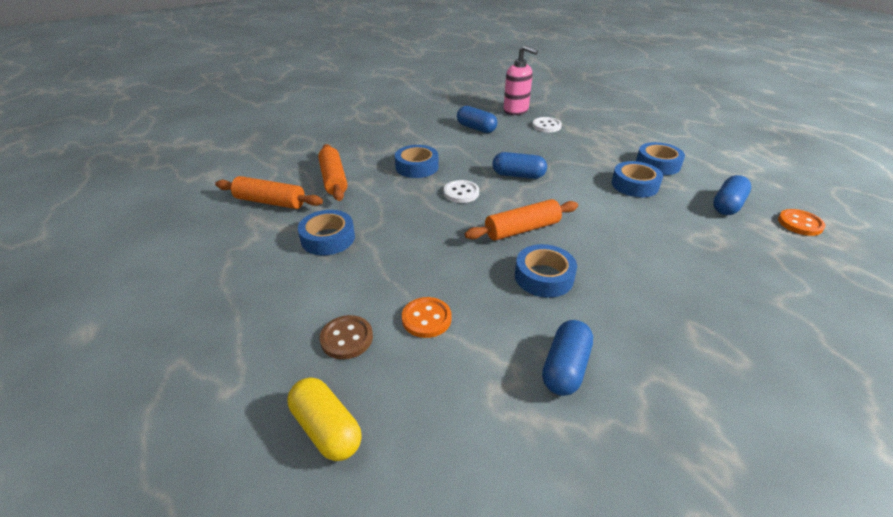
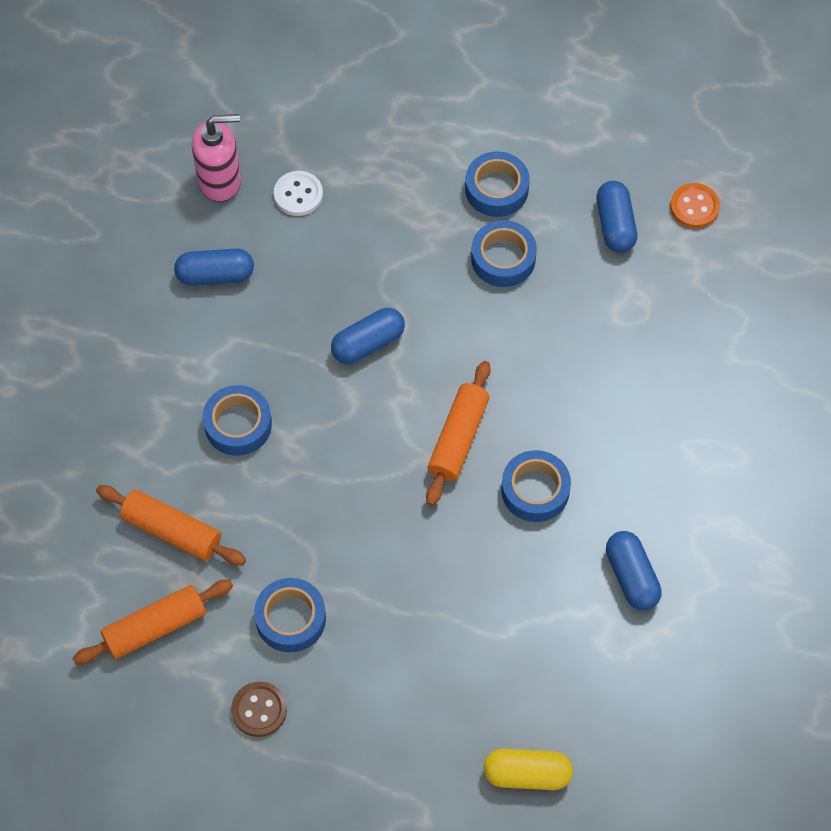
camera: 45 degrees left, 25 degrees up
(346, 338) = (451, 700): brown button -> brown button (259, 710)
(426, 319) = (489, 625): orange button -> none
(461, 193) = (340, 431): white button -> none

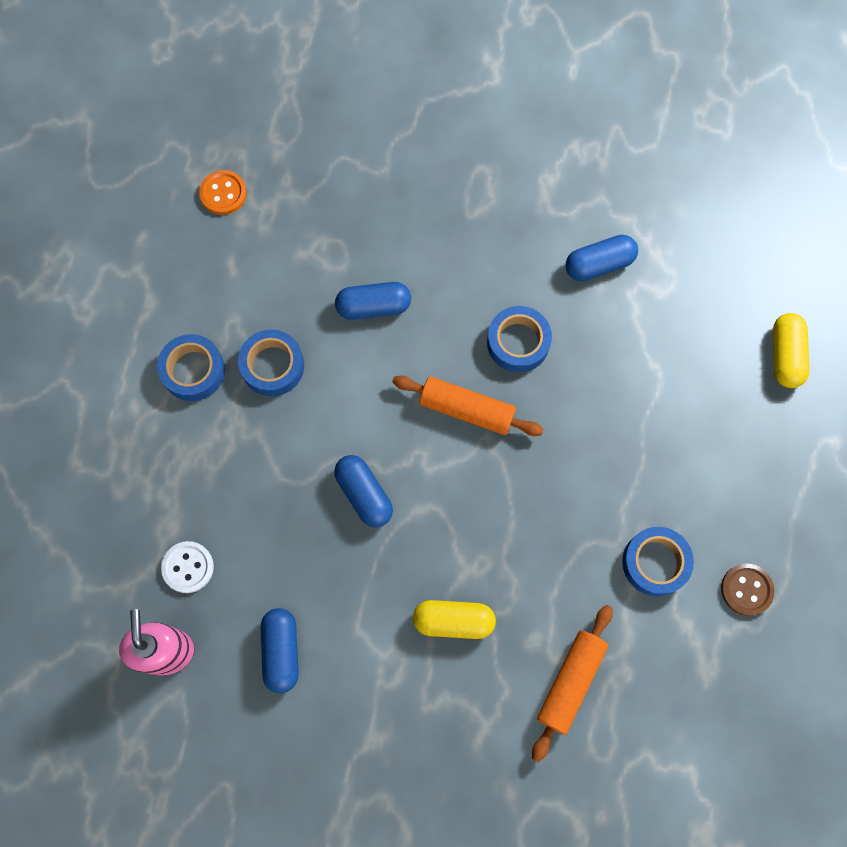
camera: 90 degrees left, 10 degrees up
(155, 627) = (671, 694): orange rolling pin -> none
(238, 424) = (453, 621): blue tape -> yellow capsule
(615, 225) = (239, 263): blue capsule -> blue capsule (373, 306)

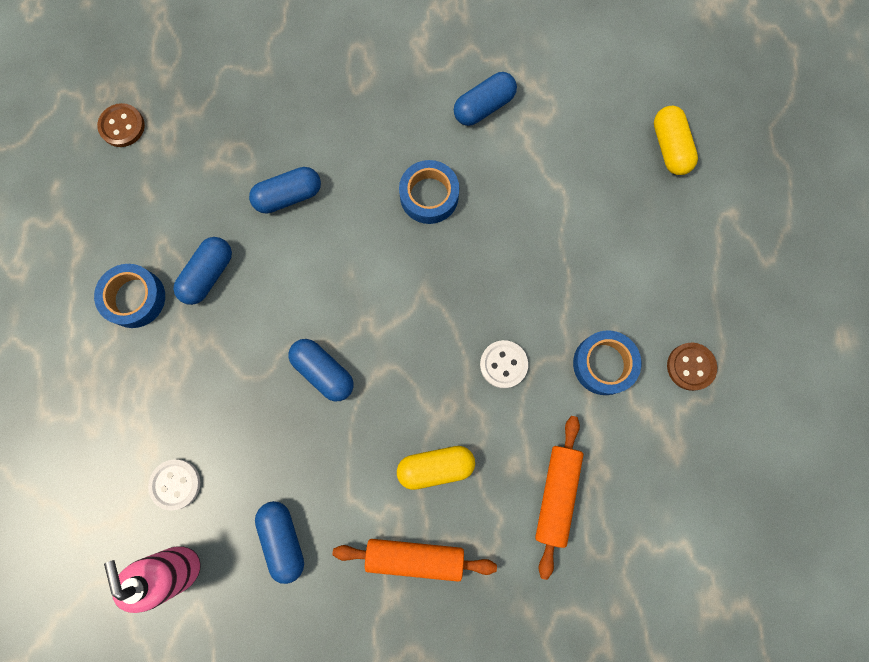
camera: 15 degrees left, 5 degrees up
(223, 193) = (122, 126): orange button -> brown button
(272, 366) = (208, 274): blue tape -> blue capsule
(466, 409) = (398, 269): orange rolling pin -> orange rolling pin (415, 556)
(550, 535) = (503, 364): none -> white button

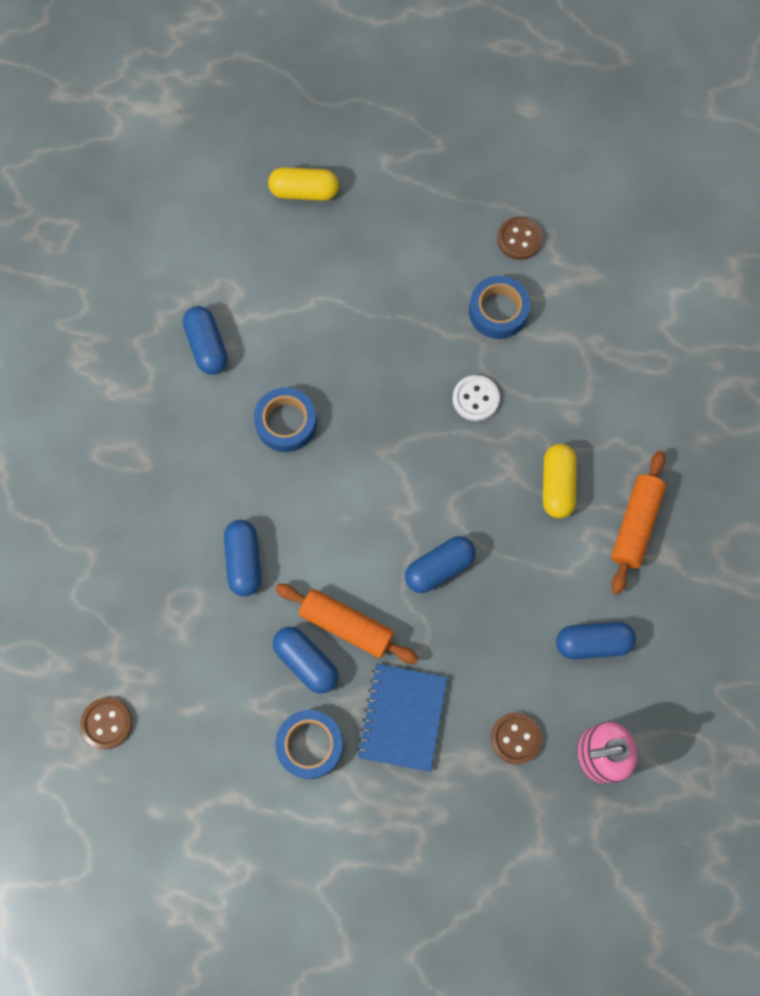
camera: 75 degrees left, 5 degrees down
(175, 373) = (402, 717): none -> blue notebook
(175, 484) = (515, 738): white button -> brown button
(556, 494) = (606, 386): orange rolling pin -> orange rolling pin (346, 626)

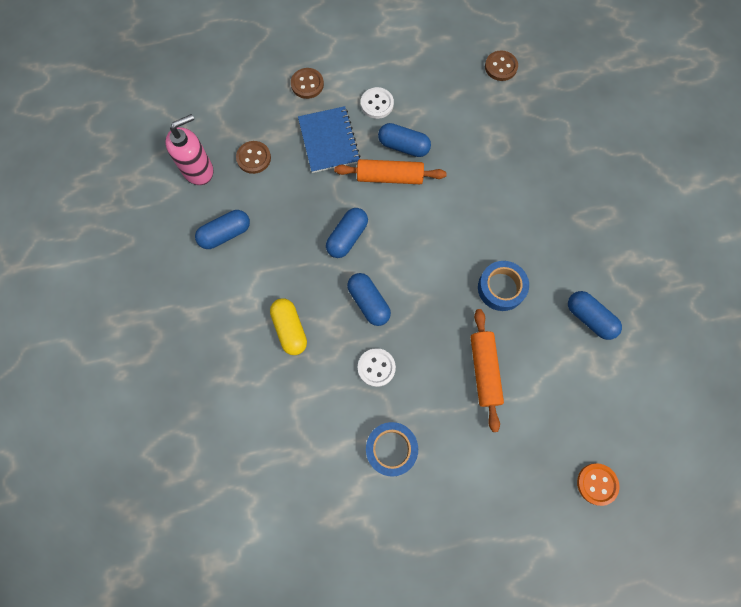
camera: 155 degrees right, 0 degrees up
(244, 561) = (475, 186): blue capsule -> blue capsule (368, 302)
(304, 192) = (597, 484): yellow capsule -> orange button
(310, 745) = (377, 104): blue tape -> white button
(519, 239) = (402, 525): brown button -> brown button (307, 84)
(635, 524) = (223, 325): orange rolling pin -> orange rolling pin (484, 370)

